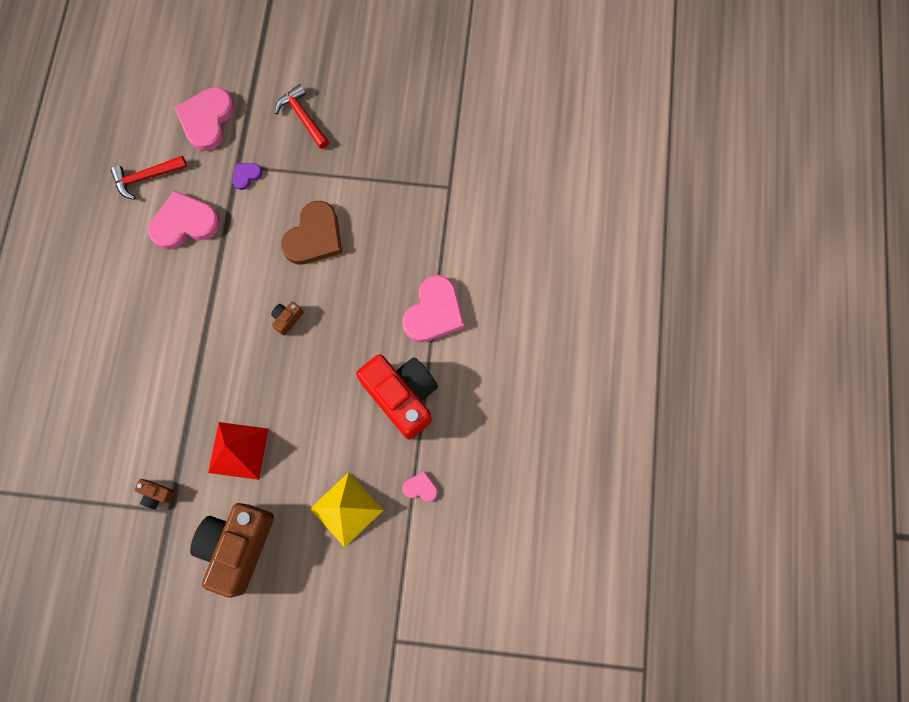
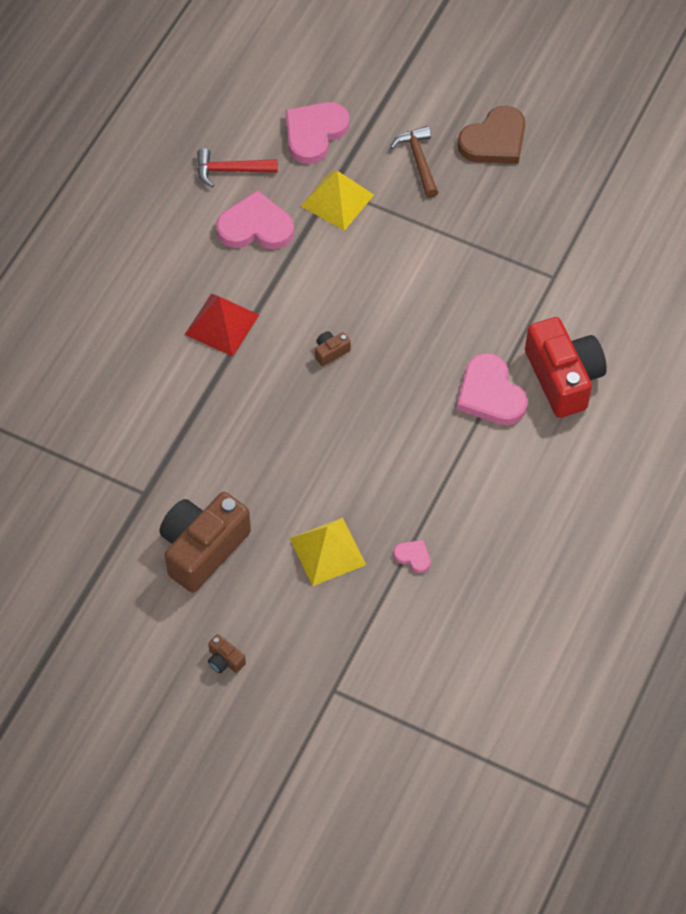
camera: 20 degrees right, 15 degrees down
(157, 494) = (136, 474): brown camera -> brown camera (225, 660)
(238, 450) = (235, 460): red pyramid -> red pyramid (221, 324)
(246, 176) = (337, 200): purple heart -> yellow pyramid
(303, 117) = (418, 160): red hammer -> brown hammer
(314, 236) = (388, 281): brown heart -> brown heart (494, 140)
(402, 396) = (426, 464): red camera -> red camera (563, 378)
(434, 312) = (490, 394): pink heart -> pink heart turned 105 degrees clockwise

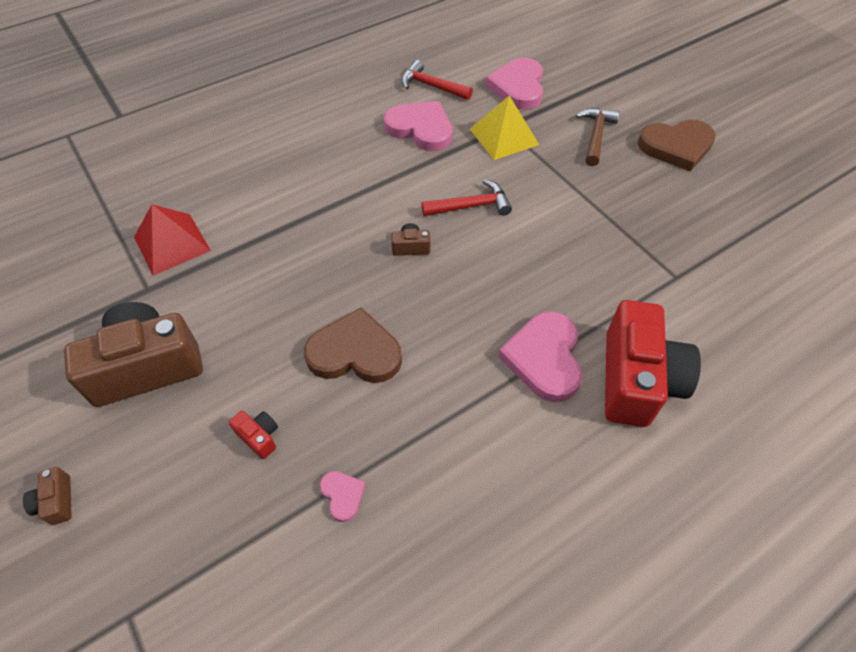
camera: 30 degrees right, 5 degrees down
(221, 324) = (334, 185): red pyramid -> red pyramid (172, 243)
(314, 133) = (518, 87): pink heart -> pink heart turned 60 degrees counterclockwise
(327, 551) = (259, 437): yellow pyramid -> red camera
(350, 459) = (355, 352): none -> brown heart
(355, 288) = (471, 206): none -> red hammer

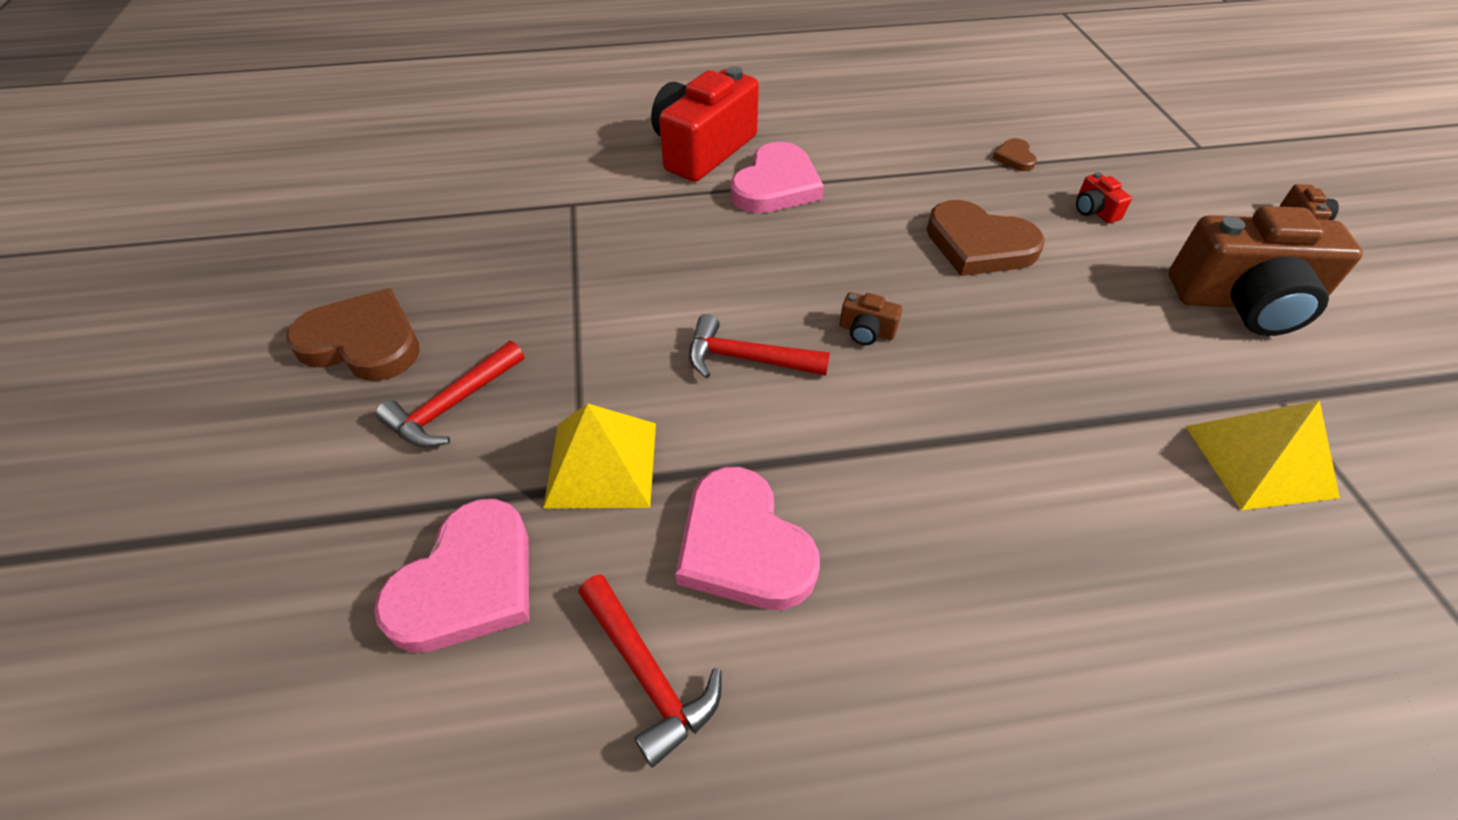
camera: 155 degrees left, 5 degrees down
(172, 243) = (1259, 461): red pyramid -> yellow pyramid
(342, 495) = (1014, 157): pink heart -> brown heart
(596, 136) = (452, 405): brown hammer -> red hammer

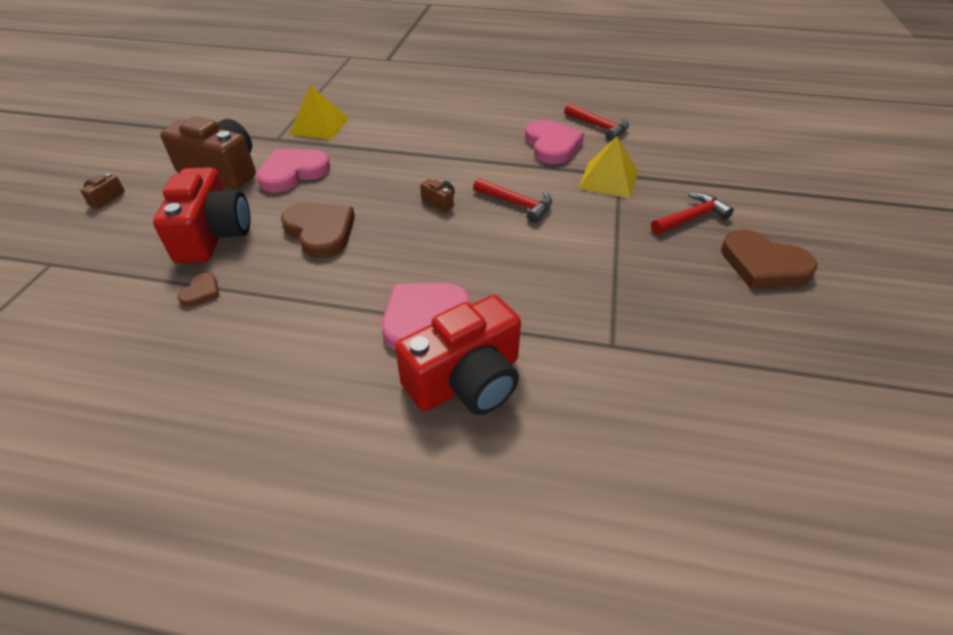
camera: 160 degrees left, 5 degrees down
(467, 582) = (669, 157): pink heart -> pink heart (293, 173)
(648, 674) = (599, 127): red hammer -> red hammer turned 150 degrees clockwise
(1094, 210) = (213, 235): red camera -> red camera, size x2.48

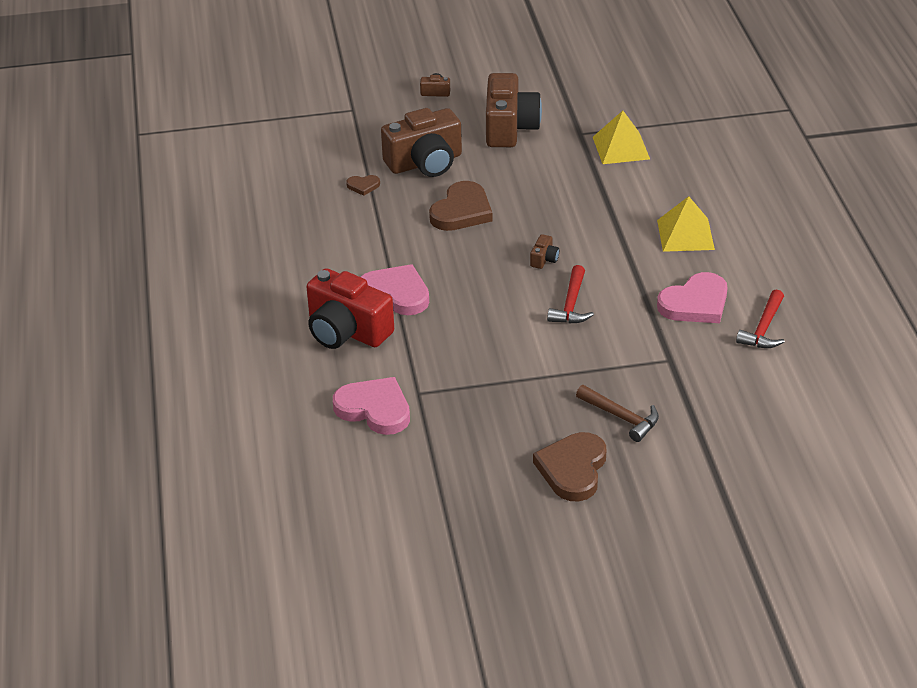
camera: 70 degrees right, 5 degrees down
(213, 235) = (425, 163): red camera -> brown camera
(293, 173) = (532, 165): pink heart -> pink heart (374, 409)
(608, 179) = (654, 353): yellow pyramid -> yellow pyramid (685, 234)
(691, 218) = (621, 417): red hammer -> brown hammer

